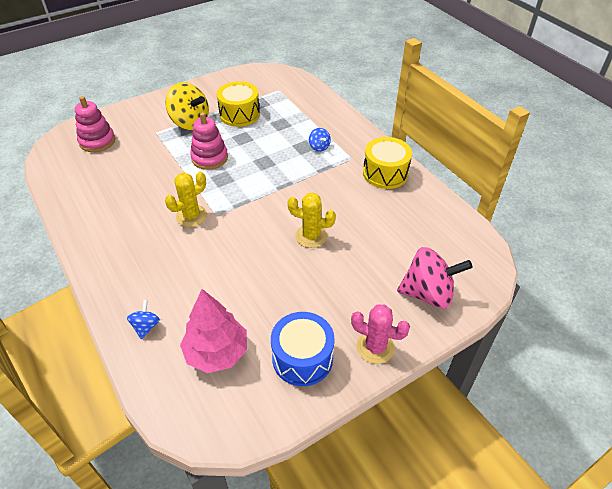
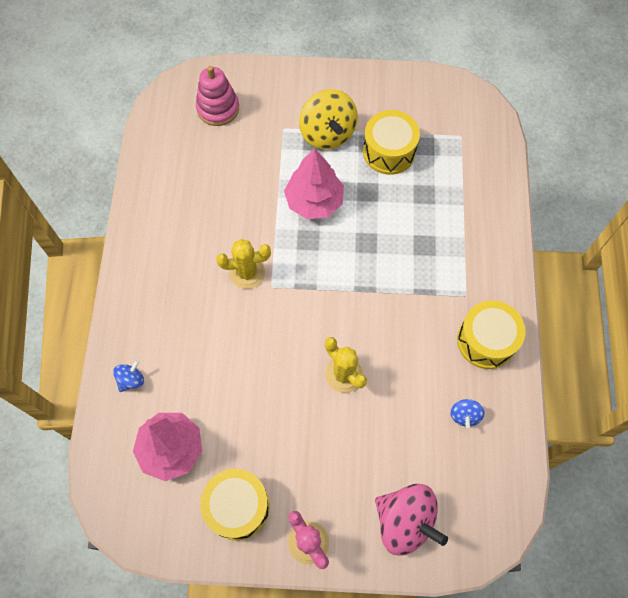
camera: 35 degrees right, 20 degrees up
(209, 158) = (314, 201): pink stacking toy -> pink tree
(302, 358) = (237, 507): blue drum -> yellow drum
(319, 147) = (441, 256): blue spinning top -> blue spinning top (464, 415)

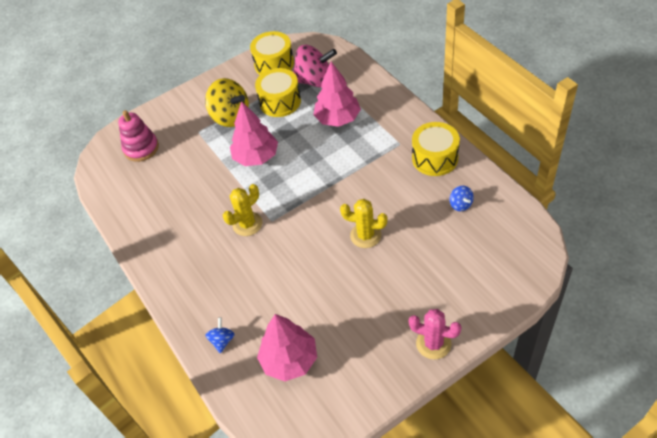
camera: 30 degrees left, 15 degrees down
(237, 507) = (367, 359): yellow drum -> yellow drum (274, 64)
(405, 521) = (481, 286): pink spinning top -> pink spinning top (315, 81)
(429, 216) = (338, 118): none -> pink tree

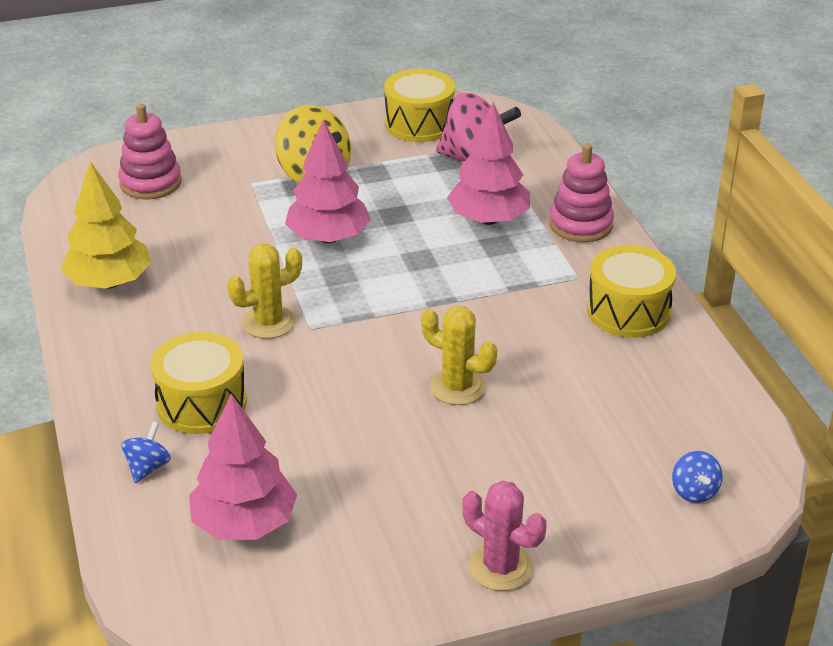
camera: 10 degrees right, 15 degrees down
(147, 224) = (109, 282): none -> yellow tree
(280, 102) = (404, 175): yellow drum -> yellow drum (202, 403)
(388, 108) = (581, 224): none -> pink stacking toy
(460, 204) = (642, 386): blue spinning top -> blue spinning top (694, 491)

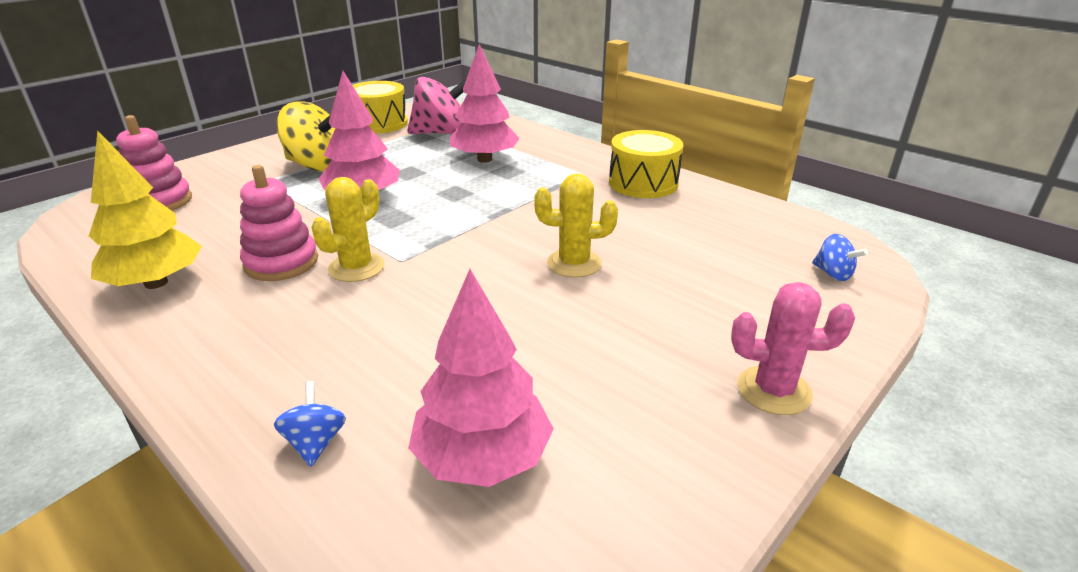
camera: 30 degrees left, 5 degrees down
(202, 403) = (336, 354): yellow drum -> none
(581, 224) = (553, 148): pink stacking toy -> pink stacking toy (281, 262)

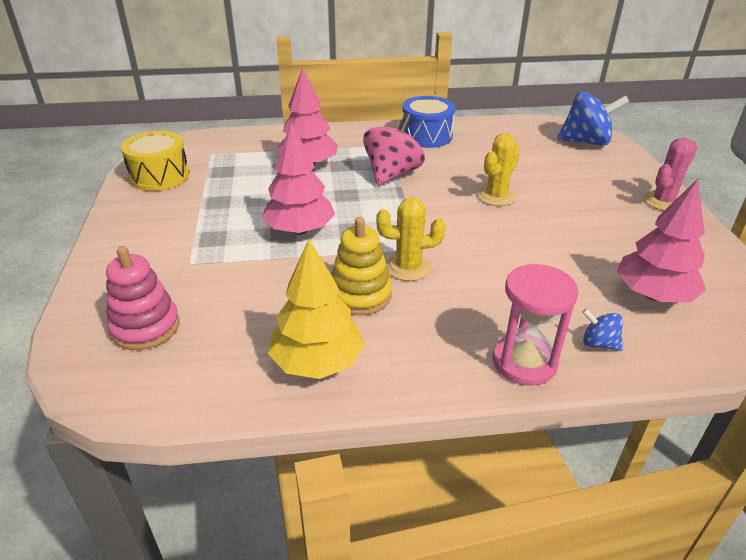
camera: 50 degrees left, 5 degrees up
(234, 397) = (524, 362): none -> pink hourglass
(281, 262) = (360, 295): pink stacking toy -> yellow stacking toy
(317, 166) = (202, 229): yellow spinning top -> none
(356, 267) = (408, 267): yellow cactus -> yellow cactus turned 75 degrees counterclockwise
(441, 133) = (230, 161): pink spinning top -> pink spinning top (392, 174)
(643, 183) = (426, 136): yellow drum -> blue drum
(833, 274) = (586, 142): blue spinning top -> blue spinning top, size x2.10

